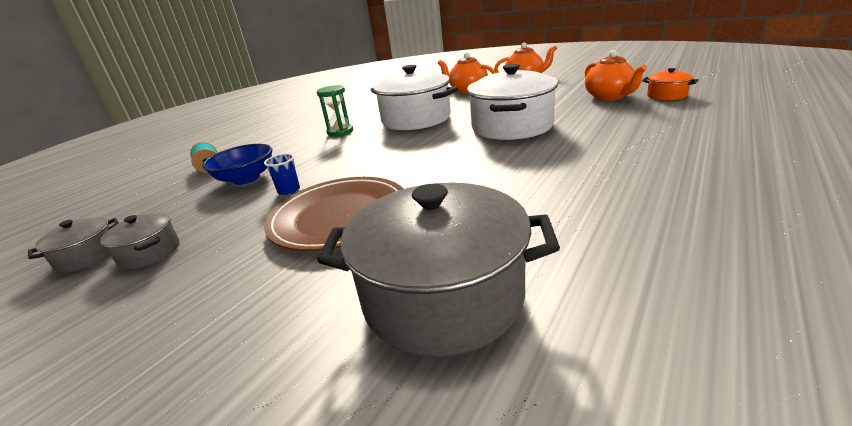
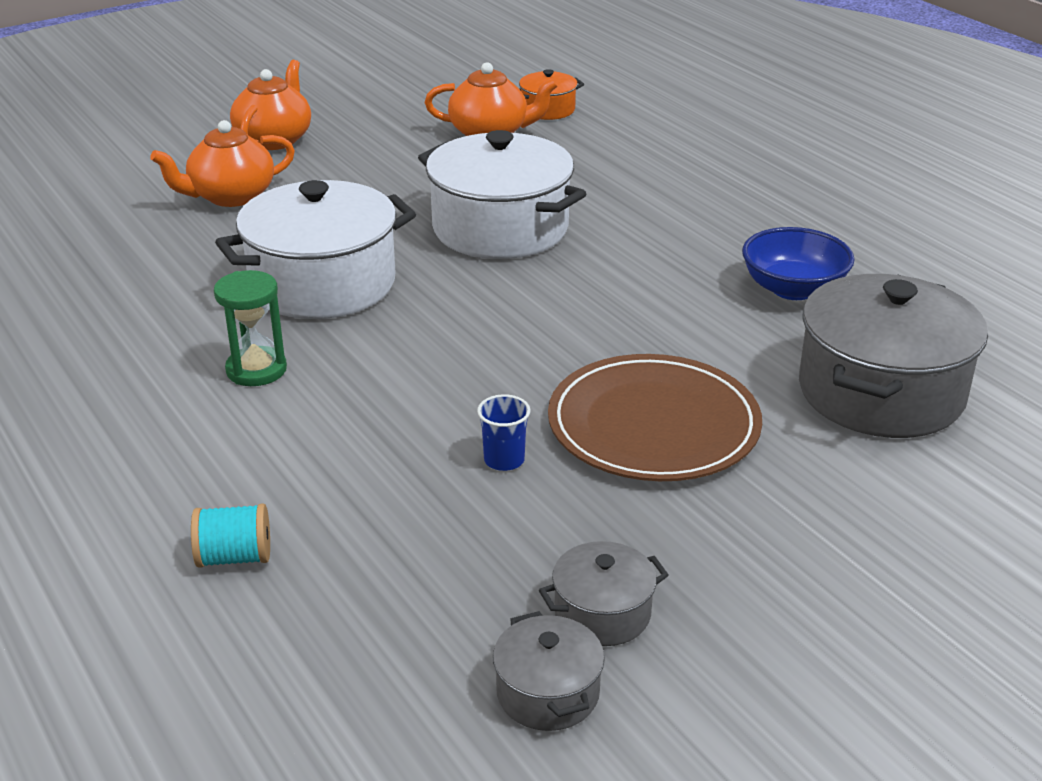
camera: 70 degrees left, 5 degrees up
(246, 178) = (379, 505): blue bowl -> blue bowl (793, 289)

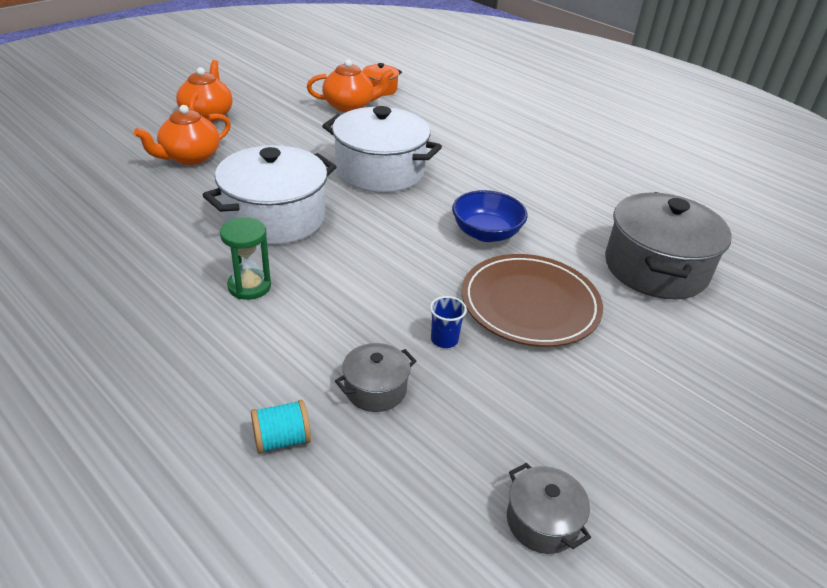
camera: 15 degrees left, 5 degrees up
(602, 613) = (553, 451): grey pot -> grey pot (375, 389)
(793, 289) = (575, 201): blue bowl -> blue bowl (486, 233)

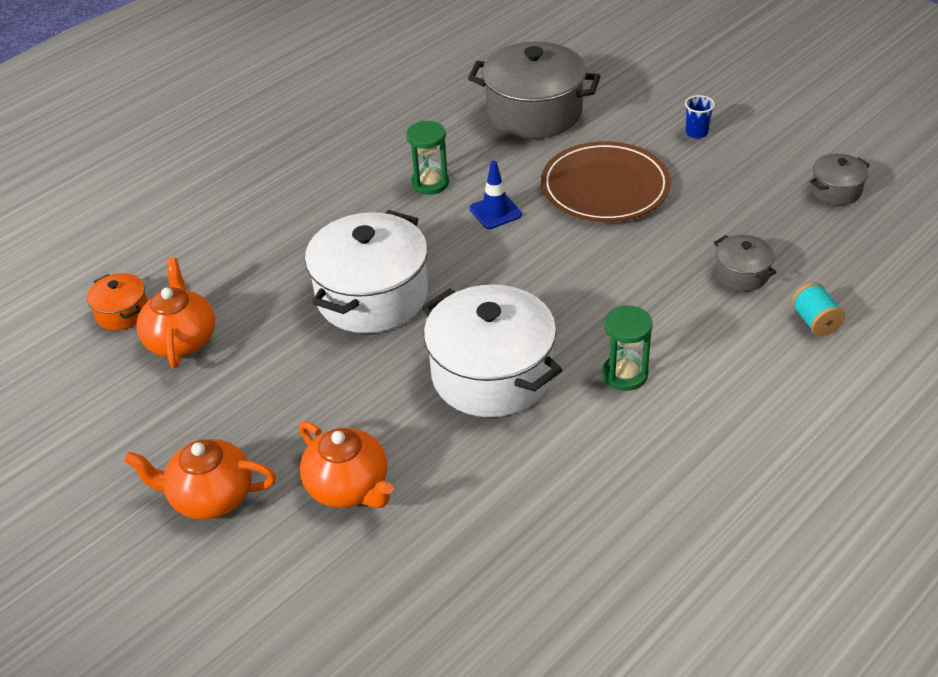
camera: 85 degrees left, 5 degrees up
(444, 339) = (668, 237): blue cup -> blue cup (696, 133)
(486, 233) = (495, 212): blue bowl -> blue traffic cone
(526, 202) = (430, 183): none -> green hourglass

